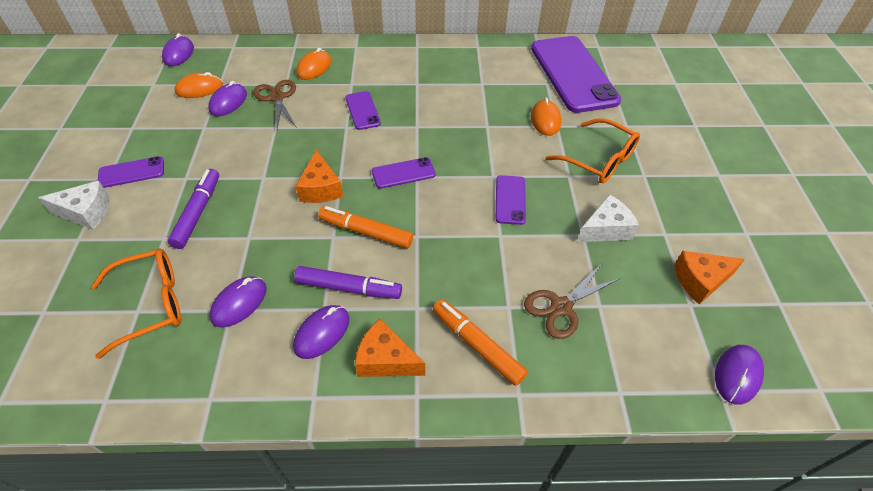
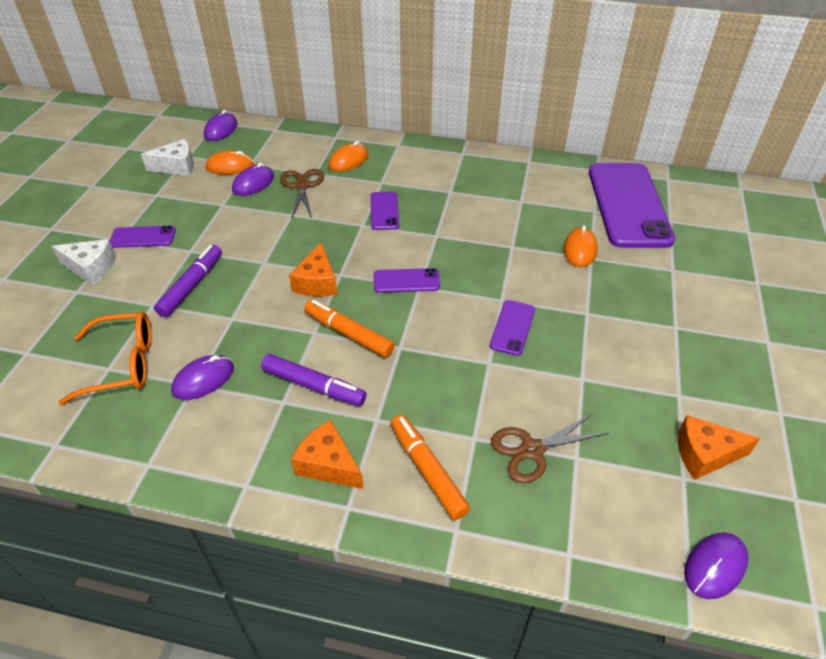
camera: 15 degrees right, 5 degrees down
(322, 333) = (273, 424): purple mouse -> none
(599, 160) = (628, 302): orange glasses -> none
(605, 229) = (610, 377): white cheese -> white cheese (177, 166)

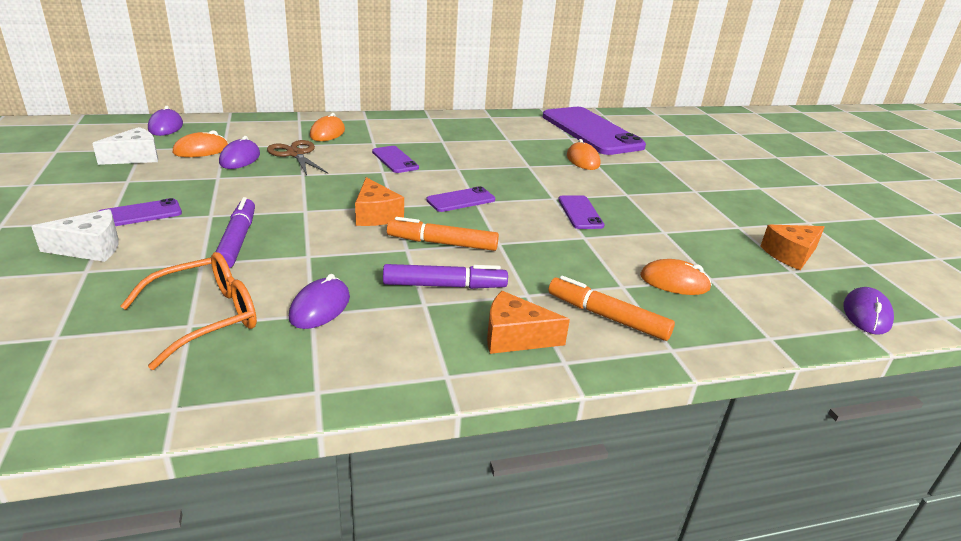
camera: 30 degrees left, 15 degrees down
(532, 450) = (674, 282): brown scissors -> orange mouse

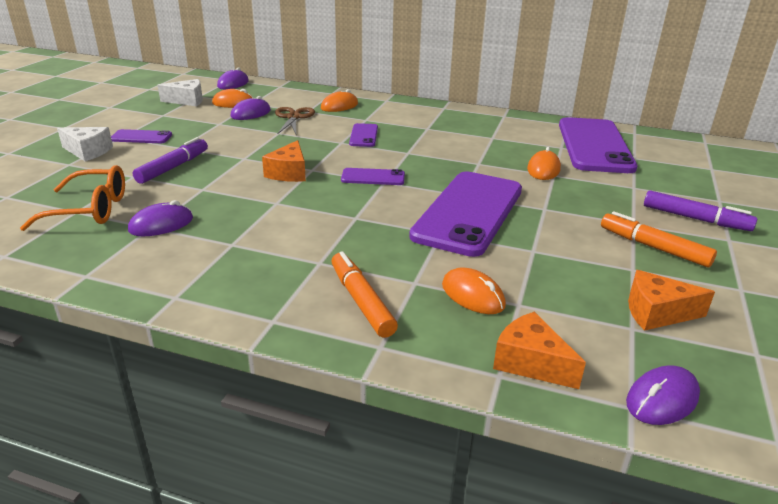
camera: 35 degrees right, 0 degrees up
(442, 243) = (309, 206): orange marker -> orange marker (653, 247)
(444, 285) = (265, 236): purple marker -> purple marker (695, 219)
(515, 337) = (262, 289): orange cheese -> orange cheese (530, 362)
(580, 212) = (469, 212): purple phone -> purple phone, size x2.26

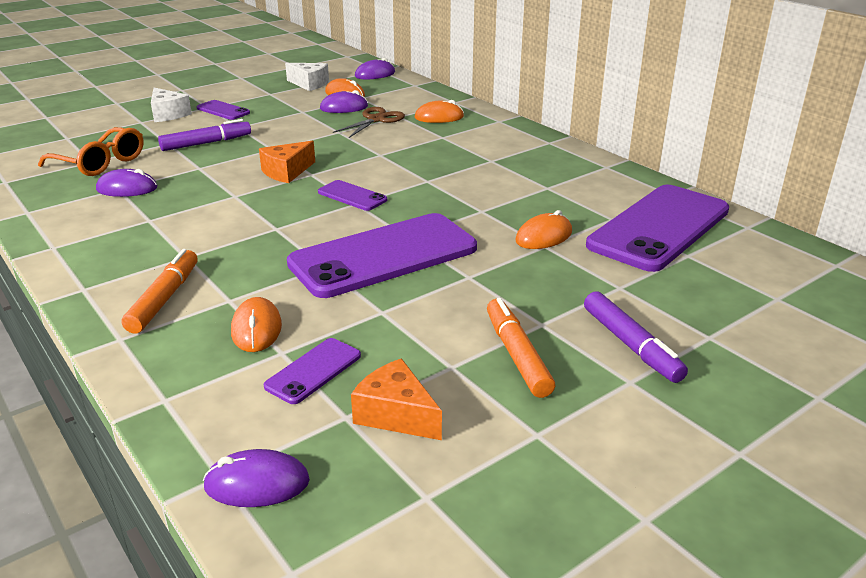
camera: 35 degrees right, 0 degrees up
(363, 135) = (412, 153): purple phone -> purple phone (313, 371)
(530, 362) = (204, 402): orange cheese -> none

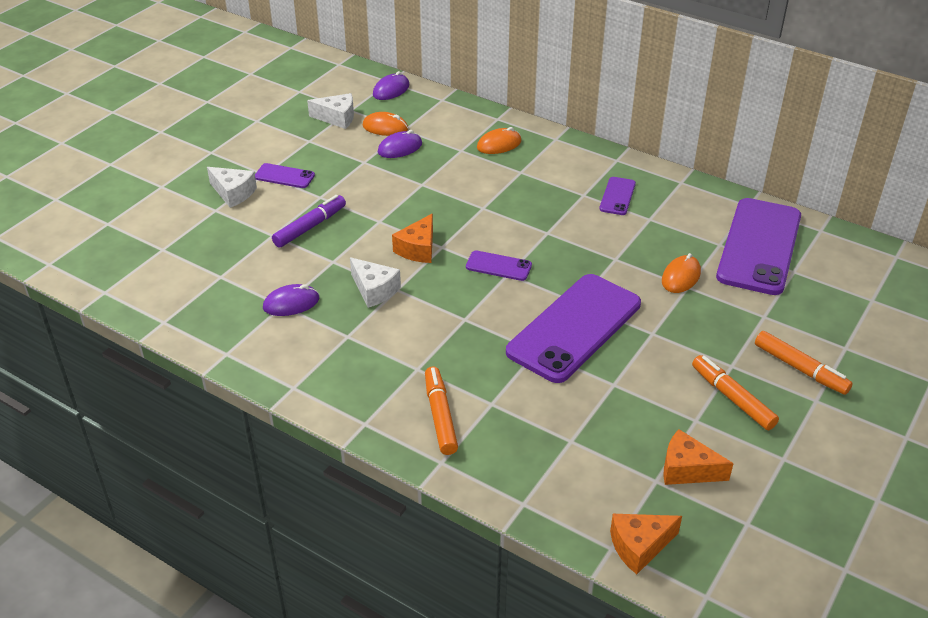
camera: 20 degrees left, 10 degrees up
(101, 163) = (233, 276): orange glasses -> none
(213, 192) = (374, 290): none -> white cheese
(256, 329) = (536, 425): orange mouse -> none
(257, 484) = (639, 546): purple mouse -> orange cheese
(313, 371) = (606, 450): purple phone -> purple phone (617, 196)
(376, 119) = (444, 160): brown scissors -> none
(631, 345) = (800, 369): purple marker -> orange marker

